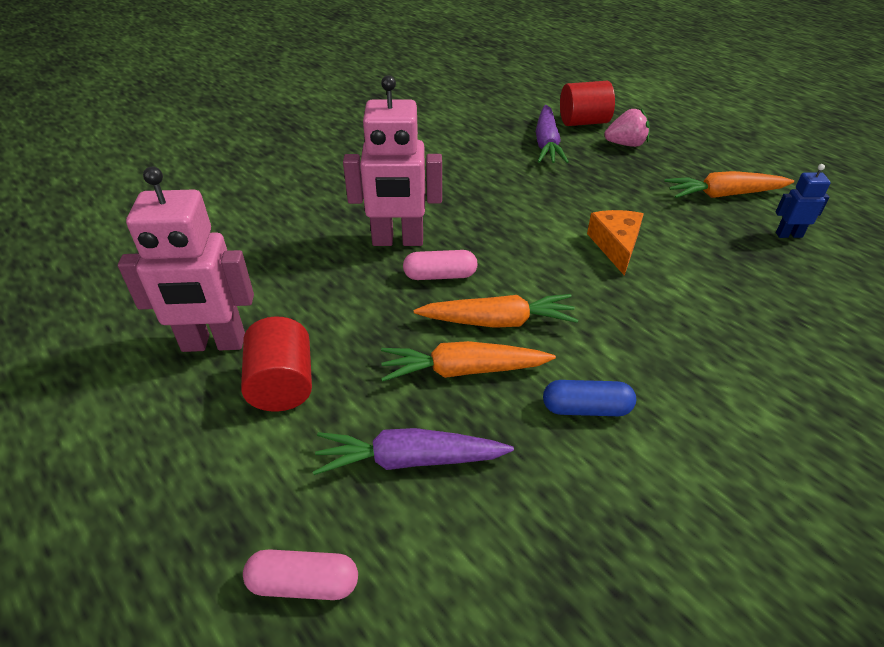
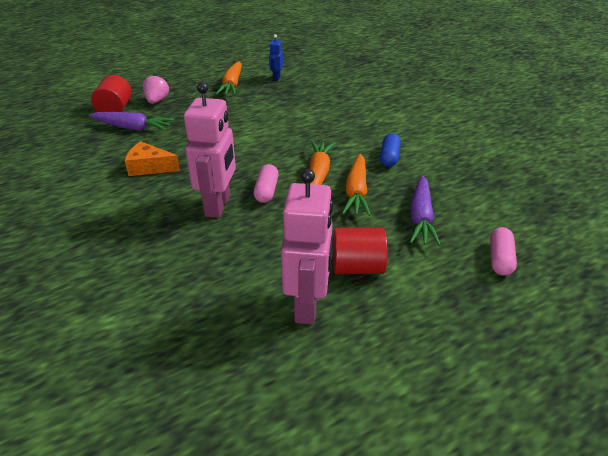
camera: 80 degrees left, 5 degrees down
(616, 246) = (263, 125): orange cheese -> orange cheese (149, 167)

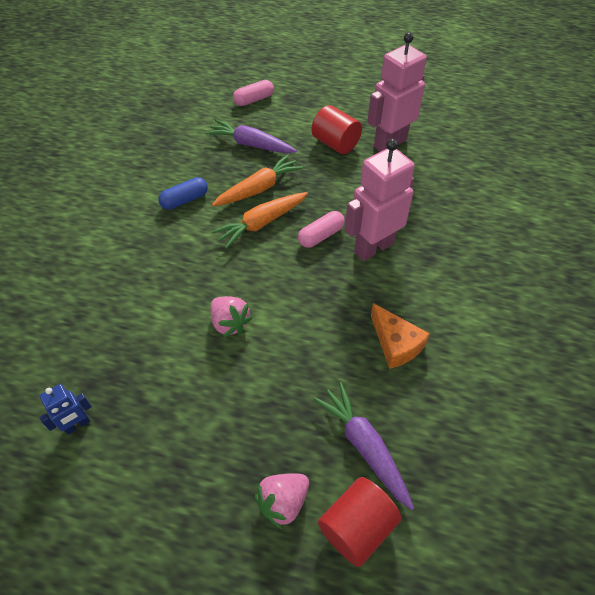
camera: 135 degrees left, 15 degrees up
(232, 85) = (148, 458): orange carrot -> none
(261, 128) = (230, 323): none -> pink strawberry
(421, 217) = (251, 144): purple carrot -> purple carrot turned 120 degrees counterclockwise

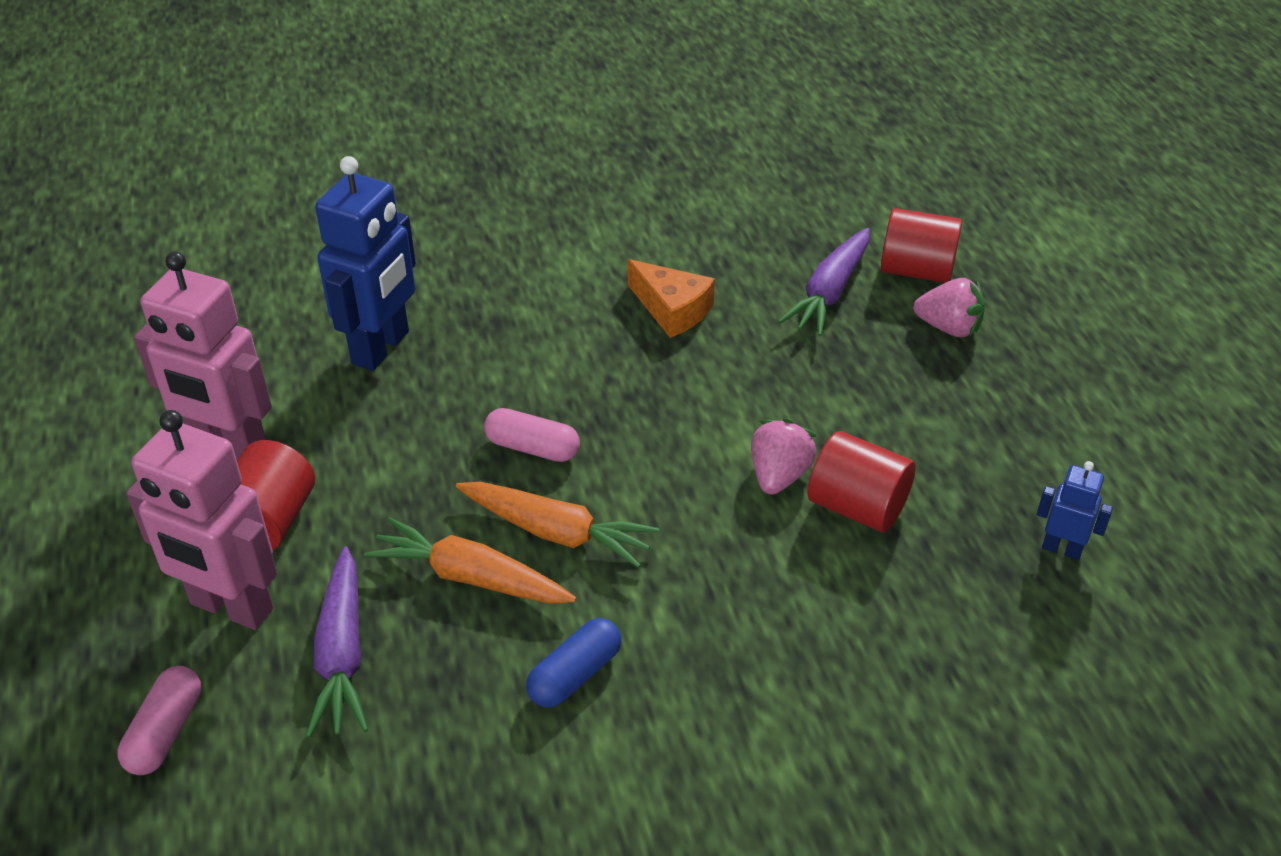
camera: 120 degrees left, 10 degrees down
(183, 345) = (857, 507): none -> red cylinder
(185, 200) = (575, 675): blue capsule -> blue capsule turned 75 degrees counterclockwise
(254, 100) = (165, 732): pink capsule -> pink capsule turned 75 degrees clockwise
(373, 247) = (515, 382): pink robot -> pink robot (231, 607)
(396, 344) = (672, 310): orange cheese -> orange cheese turned 105 degrees clockwise
(432, 207) = (381, 348): none -> blue robot

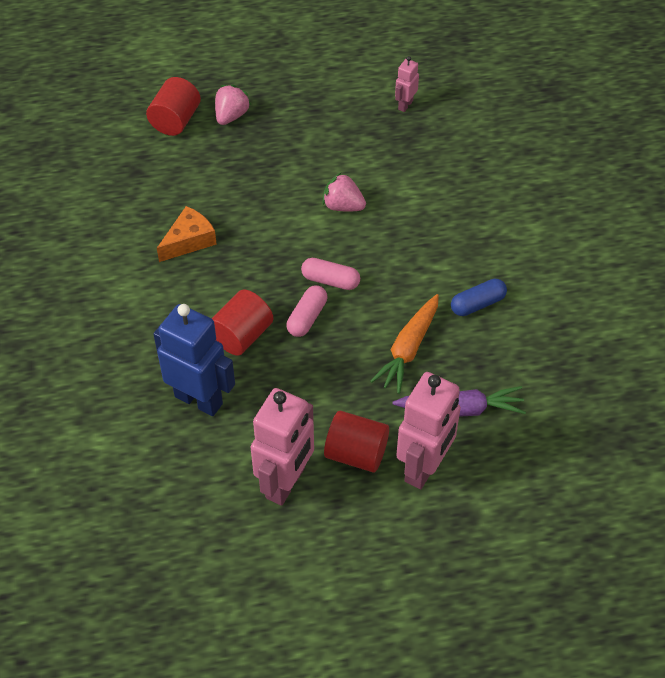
camera: 85 degrees left, 10 degrees up
(165, 732) = (512, 491): pink capsule -> pink capsule (330, 280)
(556, 532) = (377, 308): orange carrot -> none
(575, 675) = (477, 304): blue capsule -> blue capsule turned 75 degrees counterclockwise
(829, 292) = (188, 163): purple carrot -> none
(857, 507) = (370, 177): red cylinder -> red cylinder (241, 335)
(1061, 549) = (405, 105): blue robot -> pink robot

